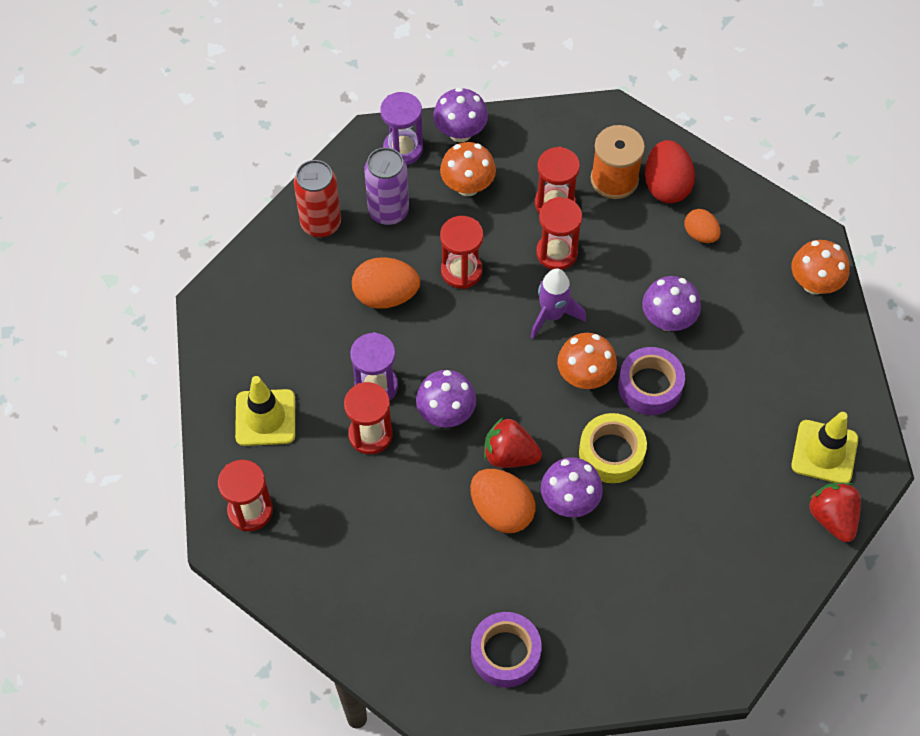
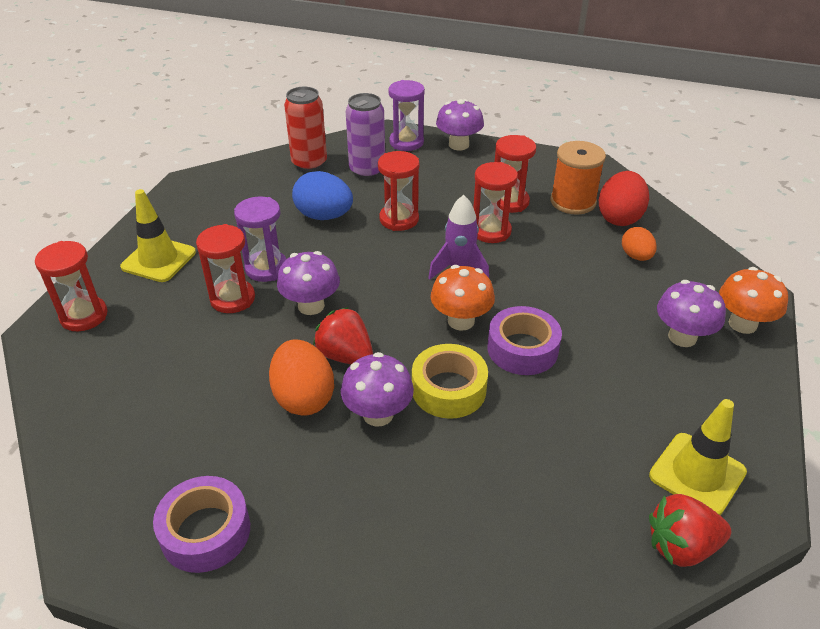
camera: 25 degrees right, 20 degrees down
(386, 295) = (324, 216): orange egg -> blue egg
(467, 186) = (442, 174): orange mushroom -> none
(668, 320) = (570, 305): purple mushroom -> purple mushroom (682, 337)
(832, 518) = (681, 546): red strawberry -> red strawberry turned 105 degrees counterclockwise

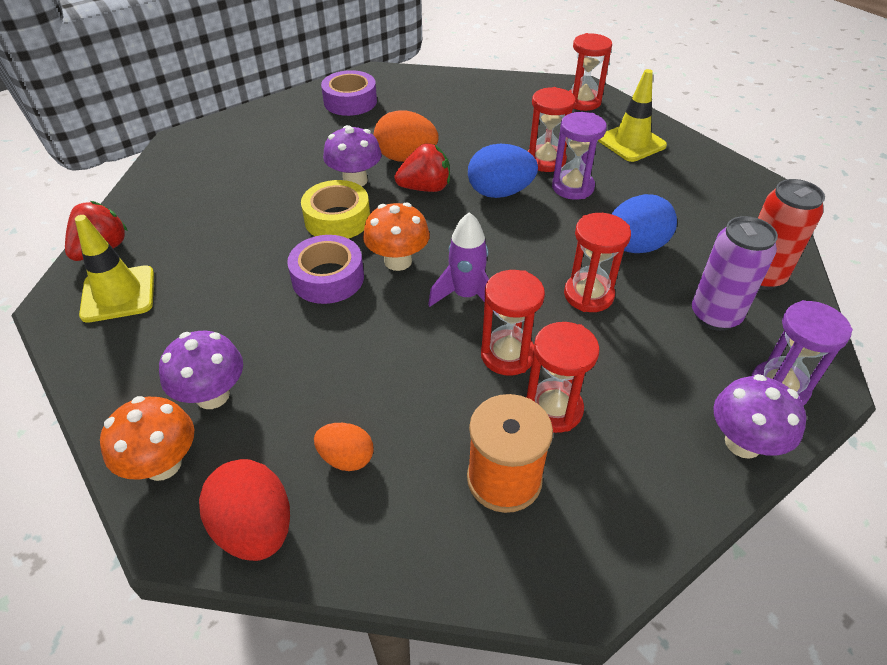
camera: 125 degrees right, 5 degrees up
(311, 306) = (500, 192): purple mushroom -> blue egg
(619, 217) = (428, 506): red egg -> red egg (255, 528)

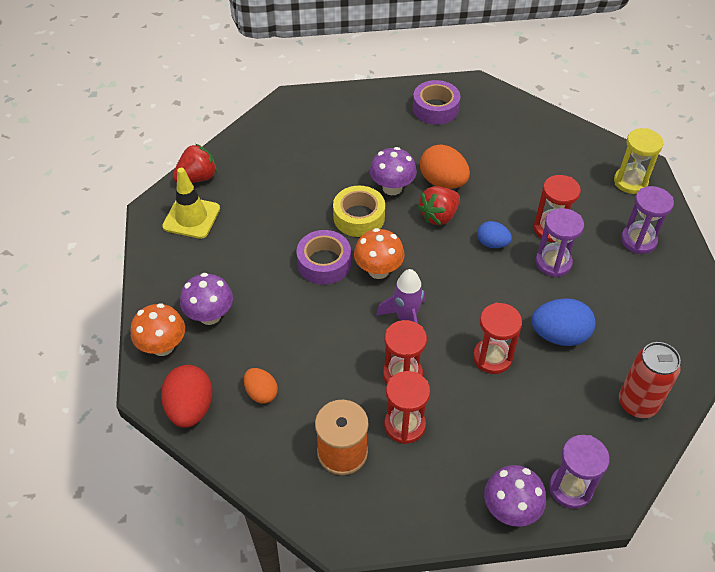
camera: 30 degrees right, 5 degrees up
(425, 188) = (439, 216): red strawberry -> red strawberry turned 120 degrees clockwise
(500, 192) = (492, 243): blue egg -> blue egg, size x0.61
(583, 102) = (630, 182): red hourglass -> yellow hourglass
(631, 142) = (638, 240): yellow traffic cone -> purple hourglass
(715, 316) = (572, 416): purple can -> none

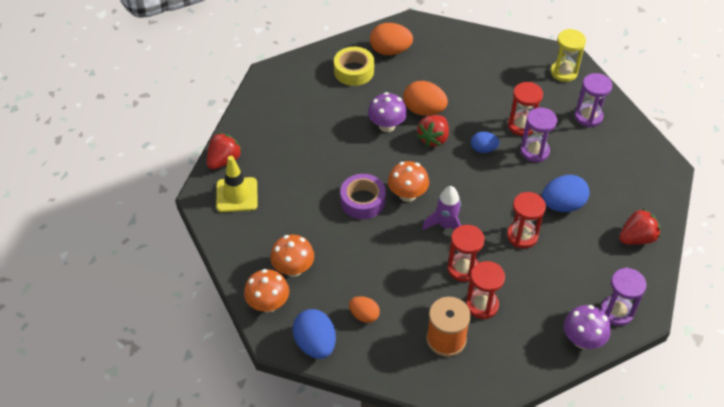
camera: 20 degrees left, 0 degrees up
(190, 408) = (315, 344): red egg -> blue egg
(210, 315) = (293, 269): purple mushroom -> orange mushroom
(359, 217) = (372, 157): yellow tape -> yellow tape (354, 71)
(435, 108) = (390, 51): purple tape -> orange egg
(637, 404) = (636, 238): red can -> red strawberry

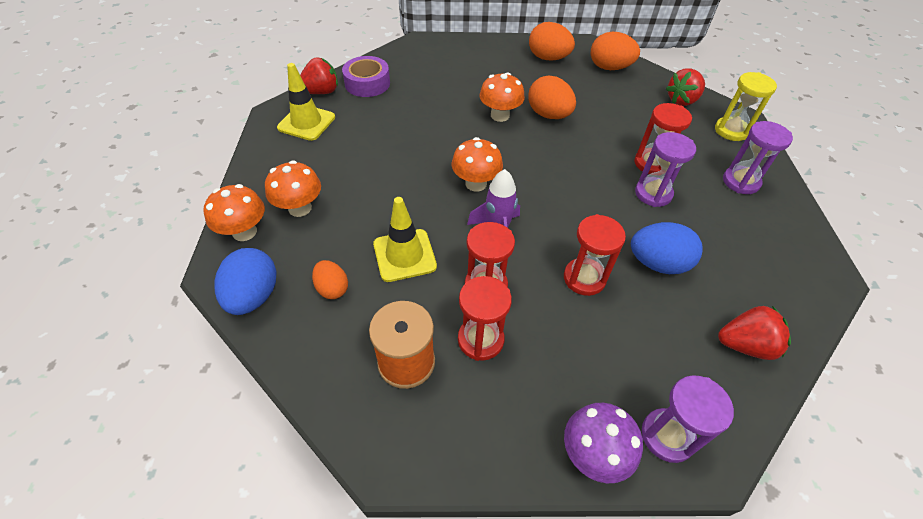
camera: 25 degrees right, 0 degrees up
(354, 71) = (500, 63): yellow tape -> none
(362, 201) = (423, 172): purple tape -> purple tape (367, 83)
(387, 126) = (500, 115): purple mushroom -> orange mushroom
(395, 271) = (404, 255): none -> yellow traffic cone
(433, 138) = (541, 142): red strawberry -> red strawberry (682, 100)
(445, 42) = (609, 68): none -> orange egg
(483, 149) = (592, 171): blue egg -> none

